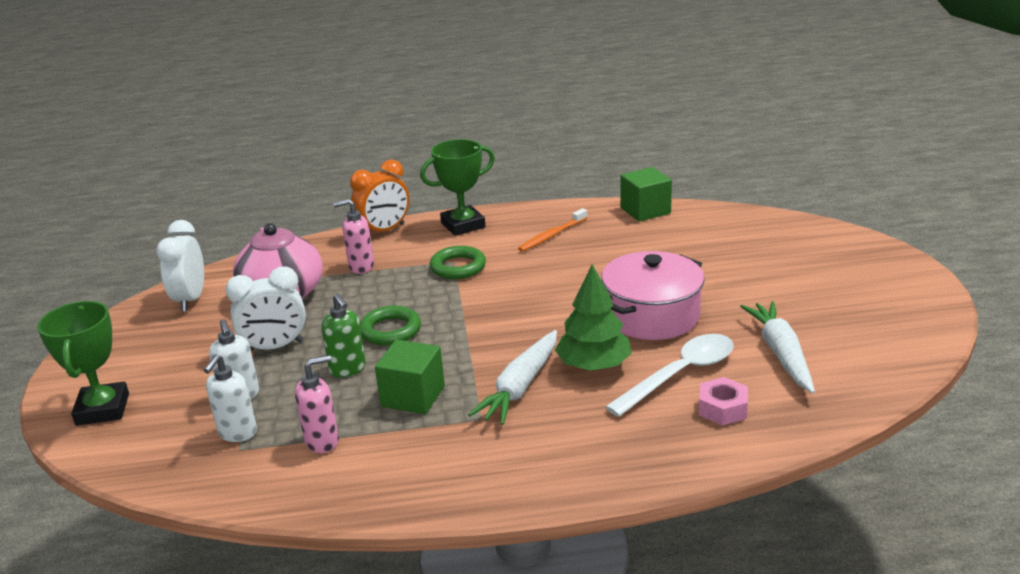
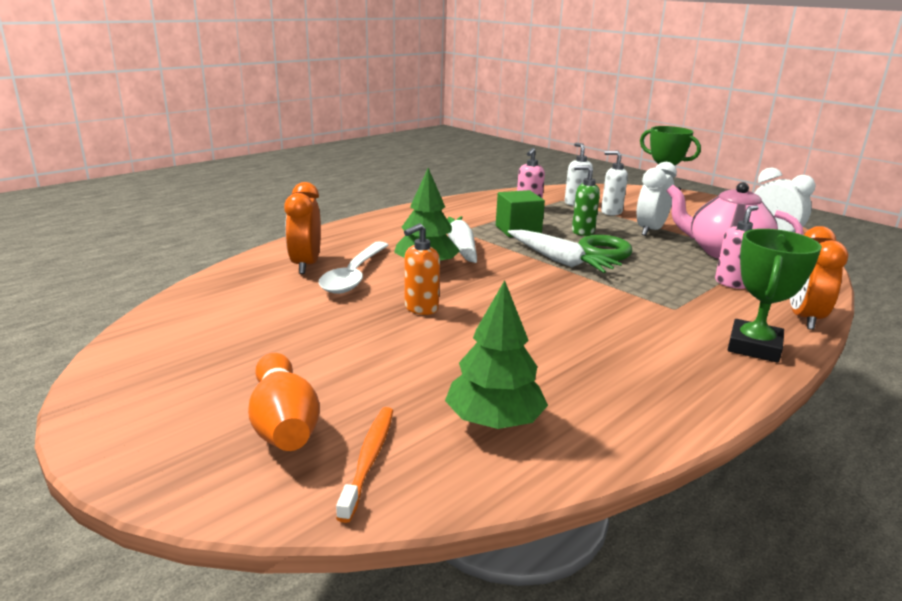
camera: 140 degrees right, 5 degrees down
(458, 267) = (658, 304): green ring -> none
(552, 235) = (642, 363): orange toothbrush -> orange toothbrush (369, 459)
(645, 210) = (596, 445): green cube -> none
(652, 316) = (421, 308): pink pot -> orange soap dispenser
(685, 232) = (494, 421): none -> green tree
(722, 408) = (306, 265): pink nut -> orange clock
(781, 353) = (276, 307): white carrot -> white carrot (559, 260)
(810, 260) = (283, 423): none -> orange bowling pin

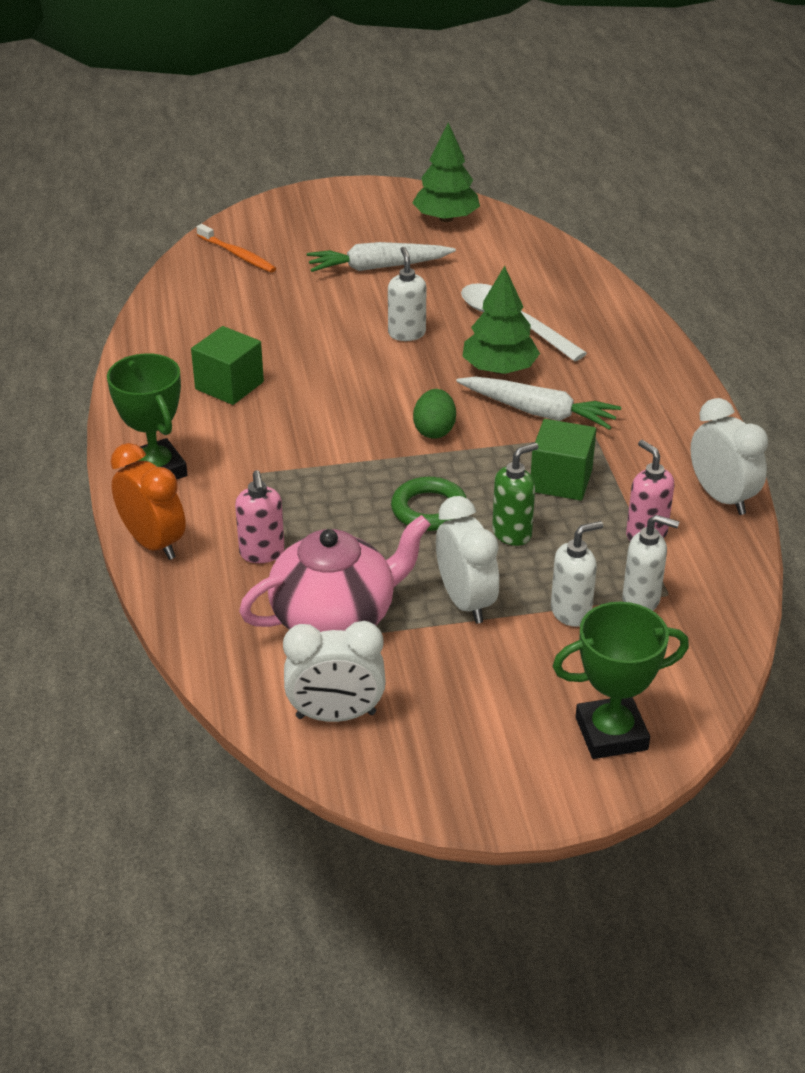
camera: 125 degrees right, 15 degrees up
(283, 423) = (304, 239): orange bowling pin -> none
(306, 265) = (564, 305): orange clock -> none
(421, 308) = (406, 333): orange soap dispenser -> white soap dispenser
(472, 200) = (721, 497): none -> white clock
(494, 421) = (220, 304): green tree -> green tree (446, 218)
(529, 269) = (434, 430): none -> green egg
(559, 260) = (437, 462): white carrot -> white carrot (378, 267)
(609, 358) = (229, 385): none -> green cube

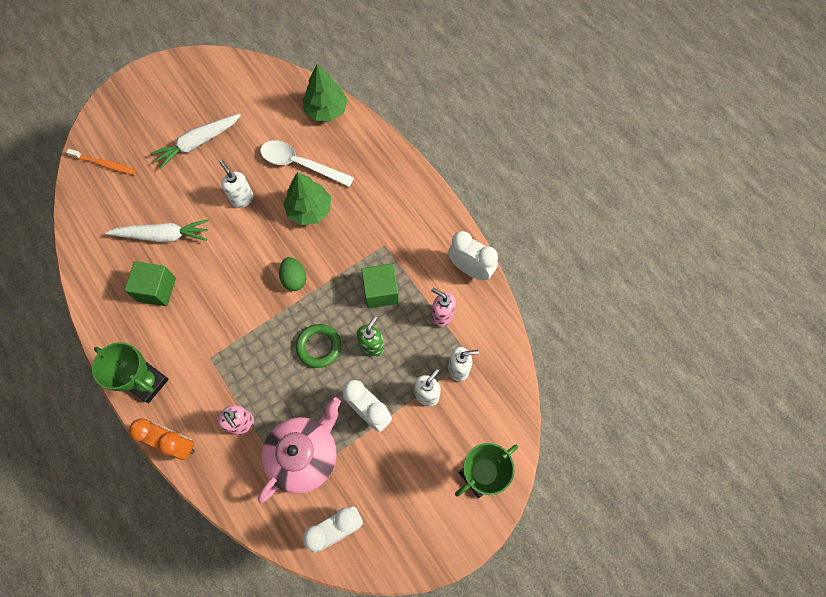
camera: 25 degrees left, 30 degrees up
(446, 218) = (220, 79): green tree -> green tree (326, 110)
(539, 412) = (346, 238): white carrot -> white carrot (163, 236)

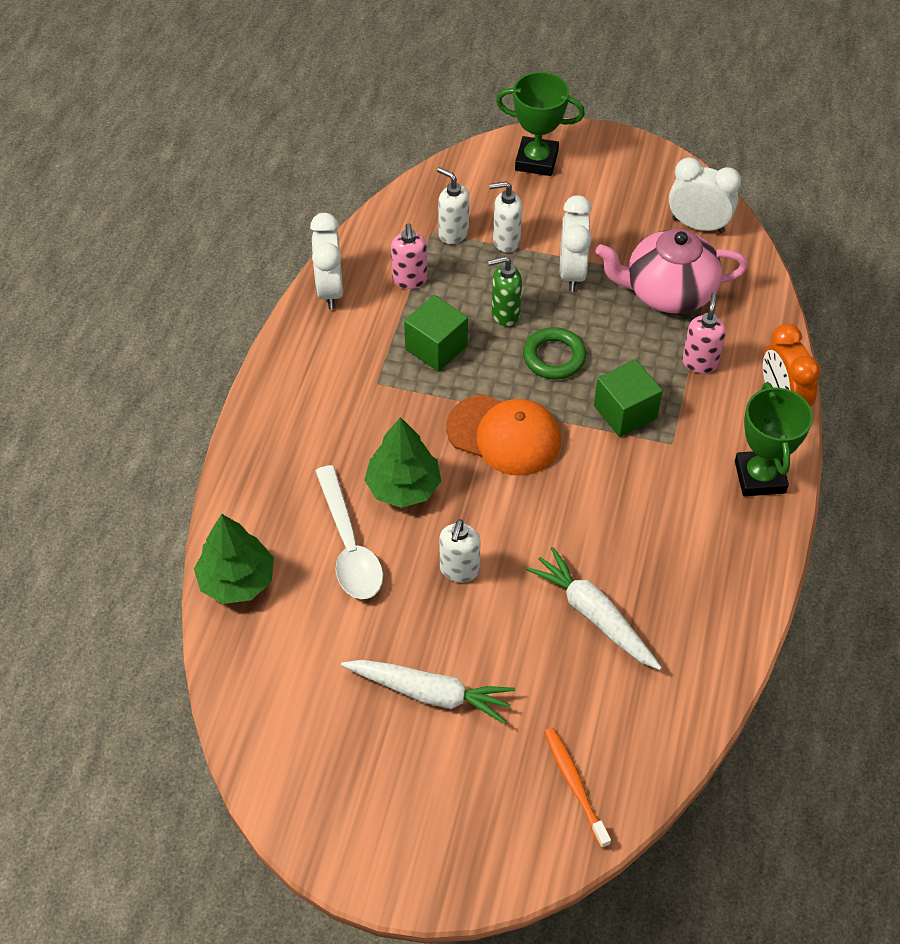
camera: 130 degrees left, 15 degrees down
(156, 289) = (661, 560): green cube -> green cube (625, 412)
(294, 279) = (504, 435): green egg -> orange cap

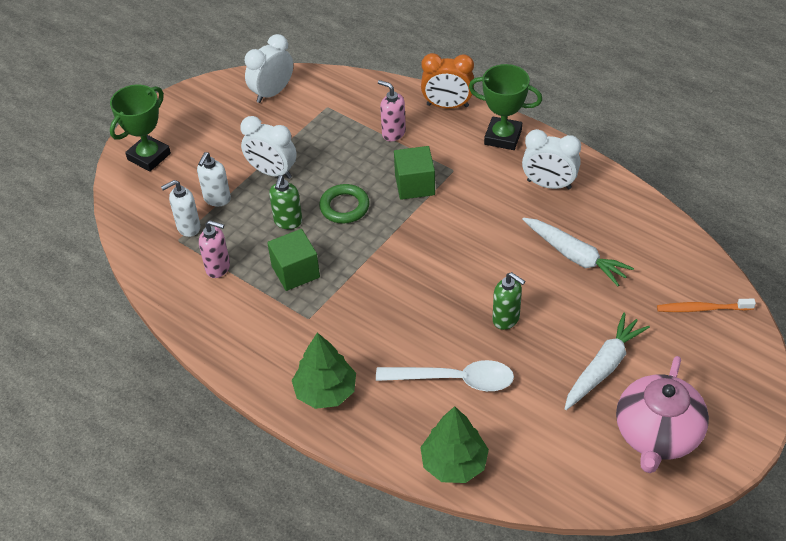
camera: 65 degrees left, 5 degrees down
(330, 290) = (196, 322): white clock -> white clock (549, 184)
(403, 487) = (417, 330): green tree -> green tree (325, 391)
(459, 570) = (506, 319): white soap dispenser -> green soap dispenser
(504, 435) = (400, 257): orange cap -> none
(594, 615) = (575, 256): white carrot -> white carrot turned 120 degrees counterclockwise
(668, 292) = (322, 128): pink teapot -> pink teapot (657, 435)

